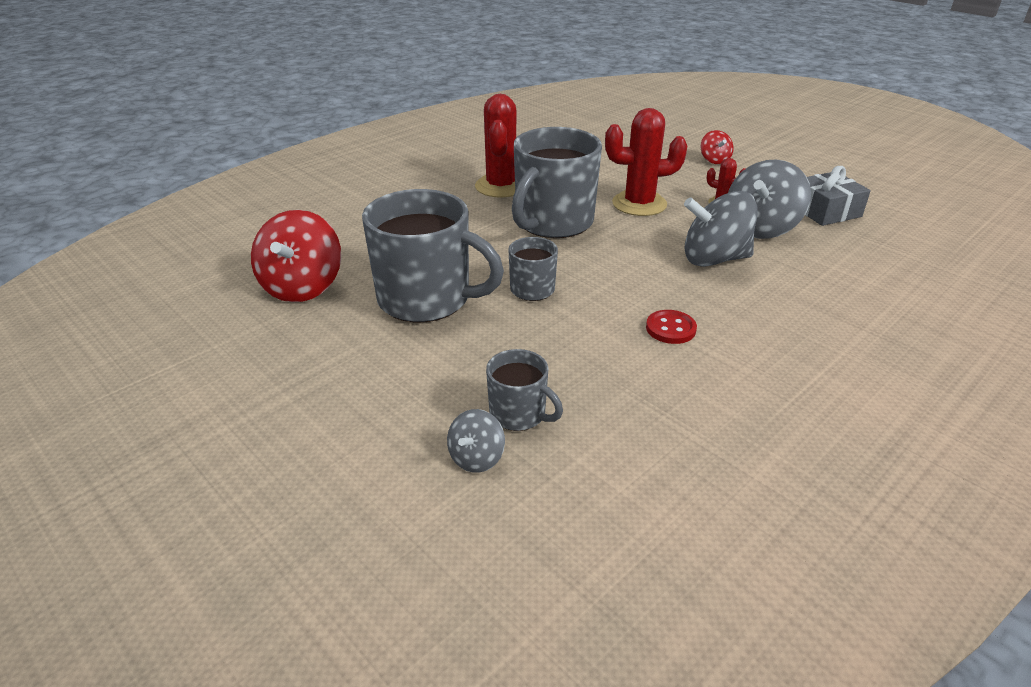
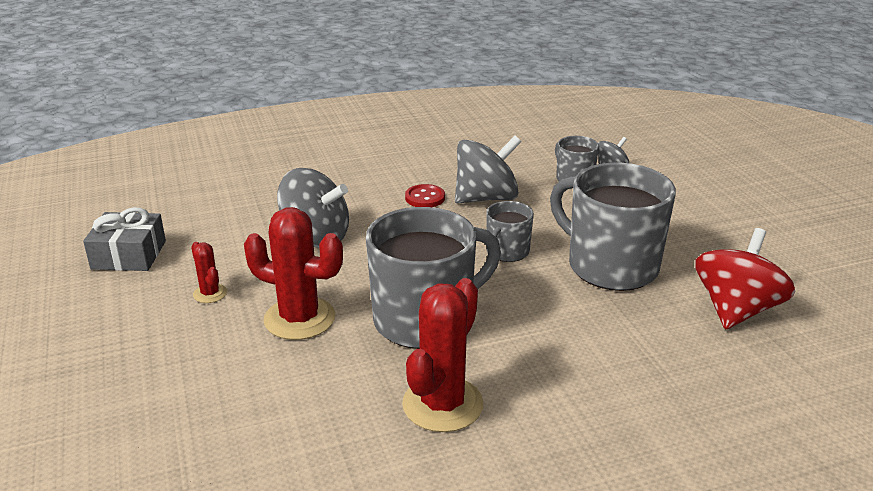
camera: 155 degrees left, 5 degrees down
(714, 160) = (98, 367): red spinning top -> none
(761, 228) = (224, 254): grey spinning top -> grey spinning top (486, 198)

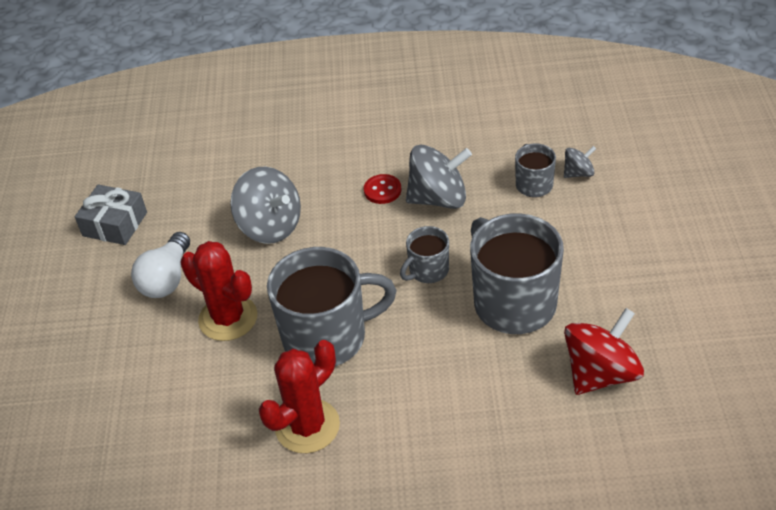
camera: 20 degrees right, 15 degrees up
(210, 293) = (167, 279): red cactus -> white light bulb

